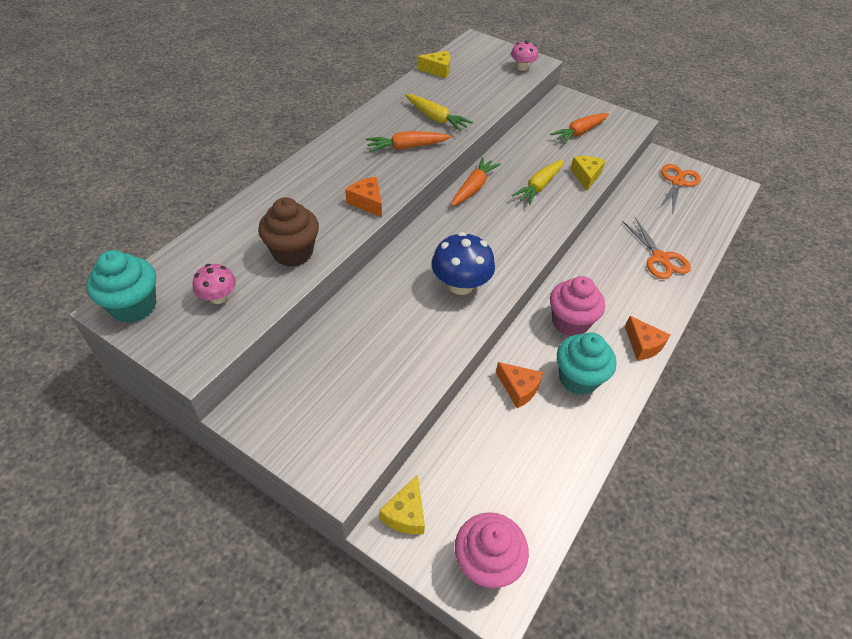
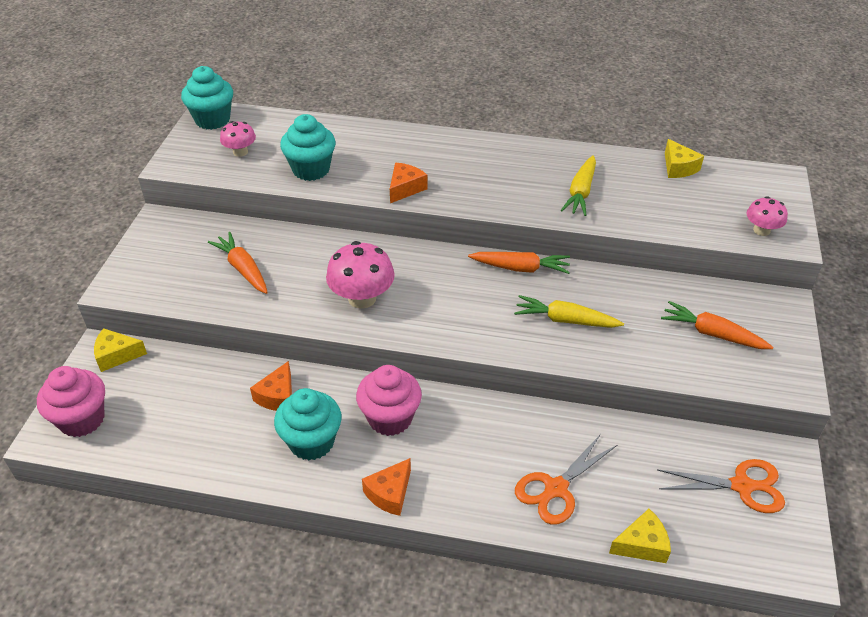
camera: 70 degrees right, 5 degrees down
(293, 252) = (311, 169): brown cupcake -> turquoise cupcake
(406, 147) = (511, 187): orange carrot -> orange carrot (243, 269)
(460, 285) = (362, 298): blue mushroom -> pink mushroom
(586, 176) = (621, 358): yellow cheese -> yellow cheese (642, 544)

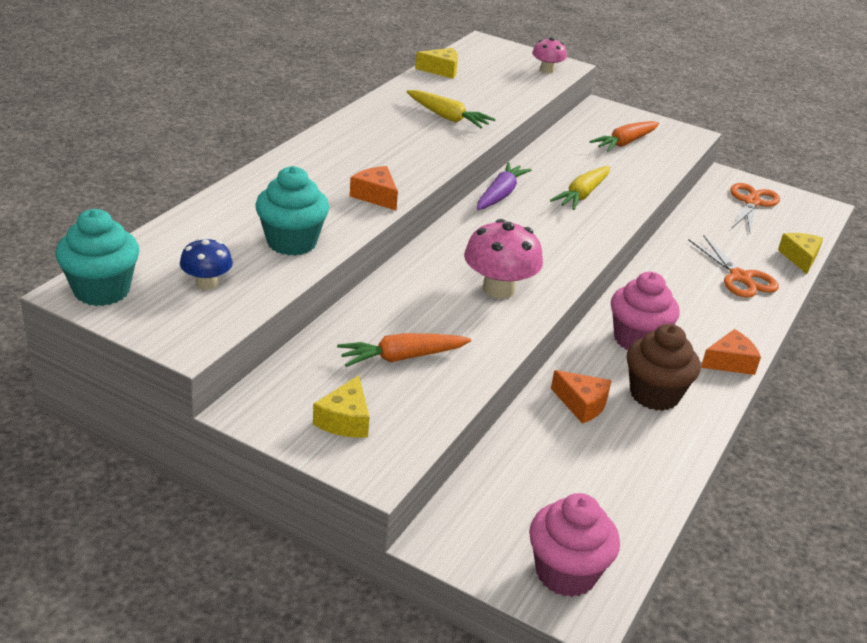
camera: 75 degrees left, 10 degrees down
(116, 355) = (458, 526): yellow cheese -> yellow cheese (345, 420)
(240, 152) = (207, 283): pink mushroom -> blue mushroom
(311, 442) = (654, 395): turquoise cupcake -> brown cupcake
(389, 493) = (730, 362): orange cheese -> orange cheese turned 75 degrees counterclockwise
(520, 268) = (500, 194): orange carrot -> purple carrot

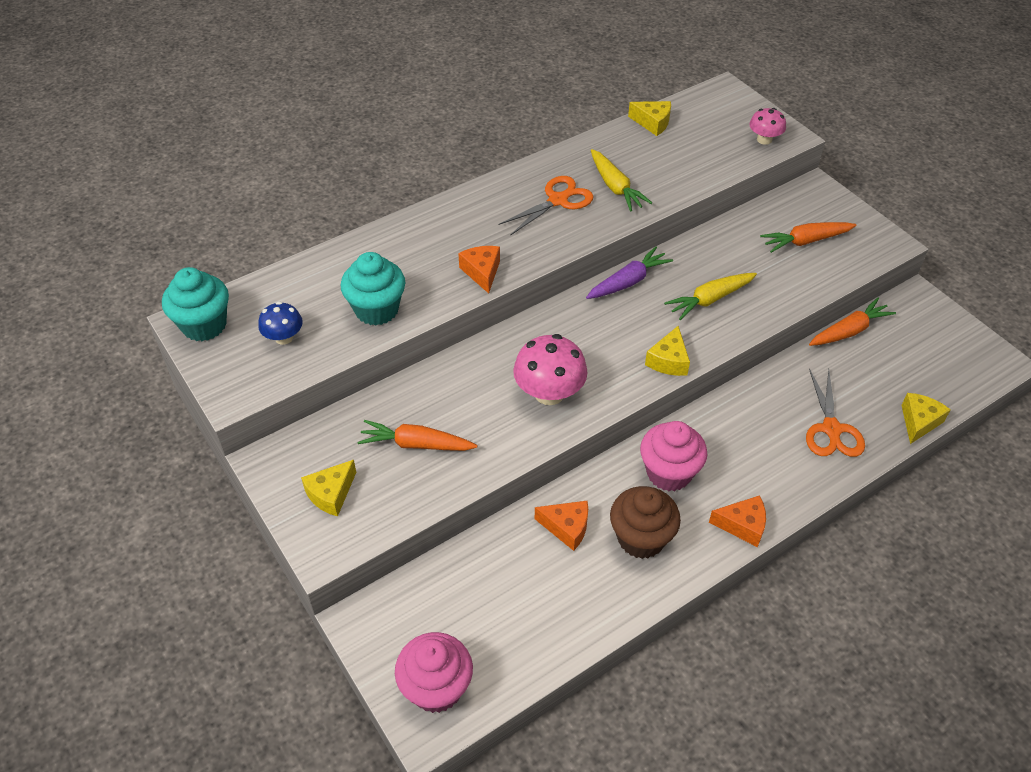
camera: 30 degrees right, 15 degrees up
(582, 404) = (567, 528): orange cheese -> orange cheese turned 45 degrees counterclockwise
(585, 244) = (668, 361): none -> yellow cheese
(696, 208) = (849, 331): none -> orange carrot
(752, 202) = (919, 337): orange scissors -> orange scissors (558, 200)

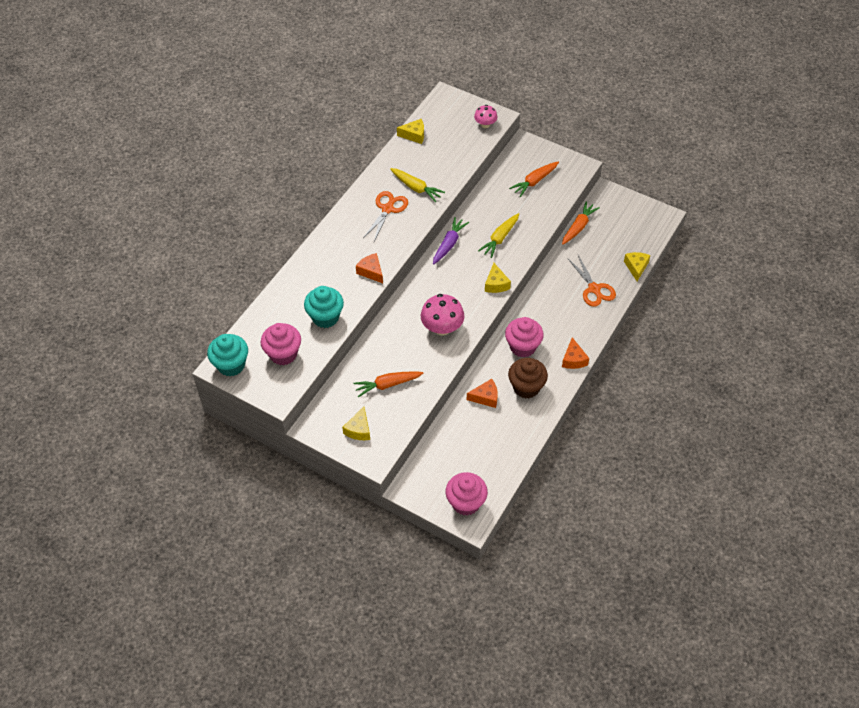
camera: 25 degrees left, 5 degrees up
(284, 337) = (283, 354): blue mushroom -> pink cupcake
(742, 525) = (573, 359): orange cheese -> orange cheese turned 105 degrees clockwise

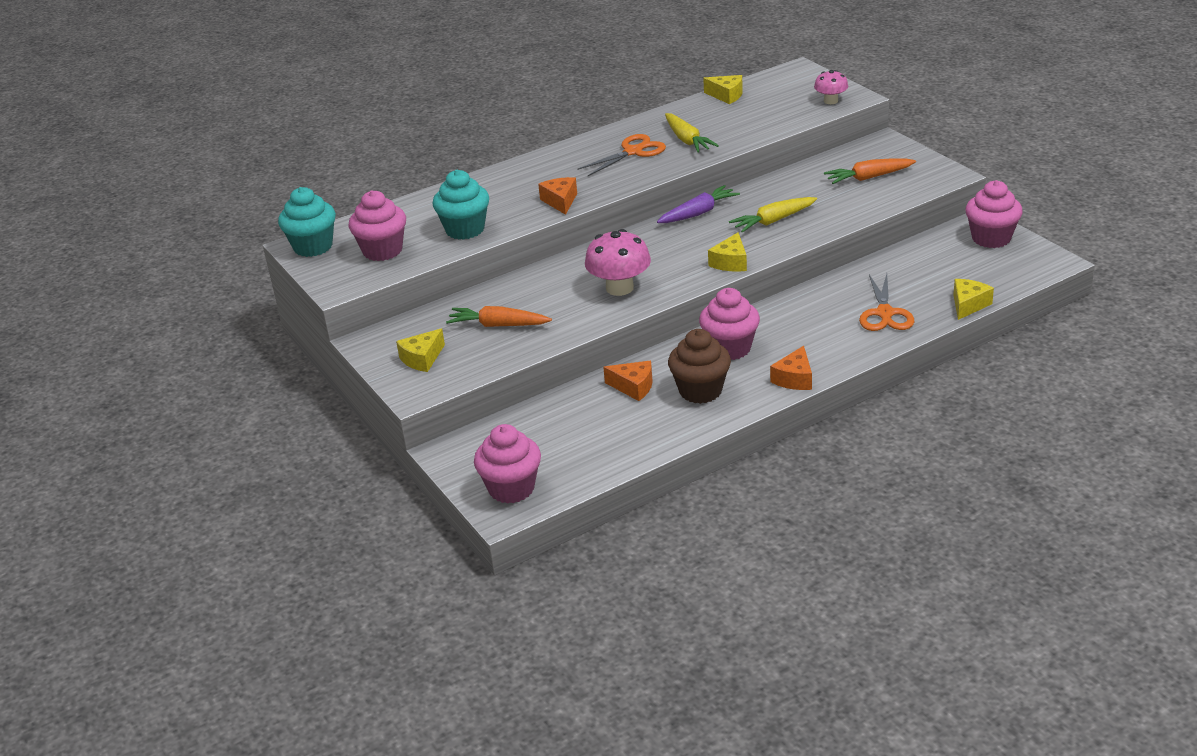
camera: 30 degrees right, 20 degrees down
(578, 227) = (911, 247): orange carrot -> none
(619, 205) = (991, 238): none -> pink cupcake

